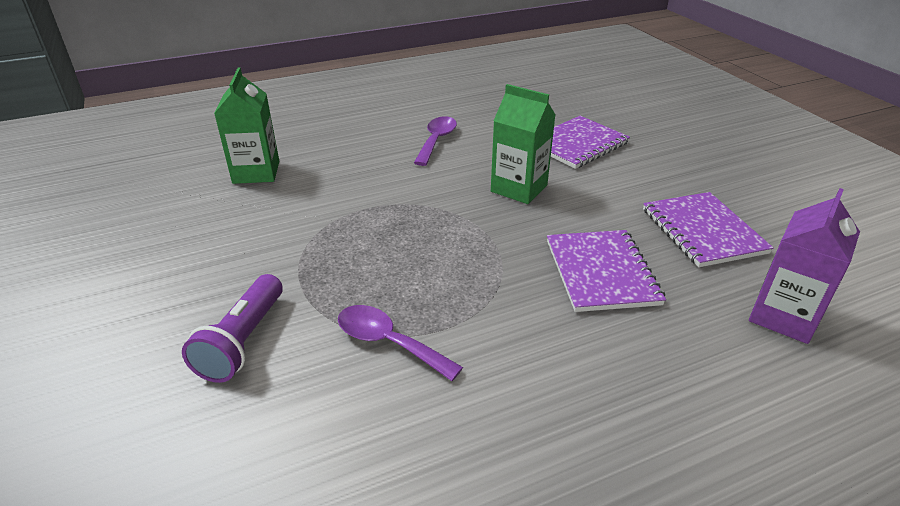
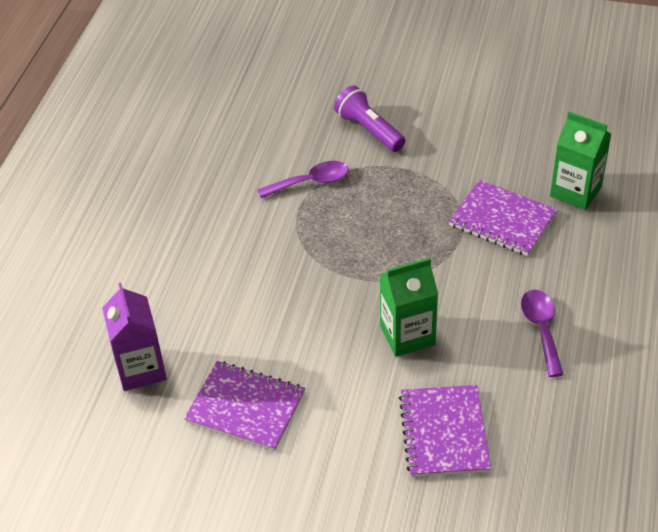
camera: 130 degrees right, 10 degrees up
(436, 140) = (541, 329): purple spoon -> purple spoon turned 150 degrees counterclockwise
(601, 272) = (268, 311): purple notebook -> purple notebook (502, 220)

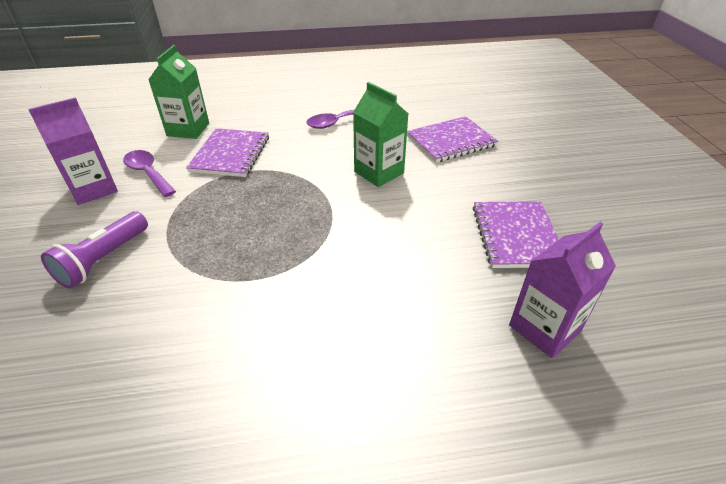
camera: 115 degrees left, 5 degrees down
(310, 182) = (203, 282): purple spoon -> purple spoon (148, 173)
(478, 122) = (93, 189): none -> purple carton

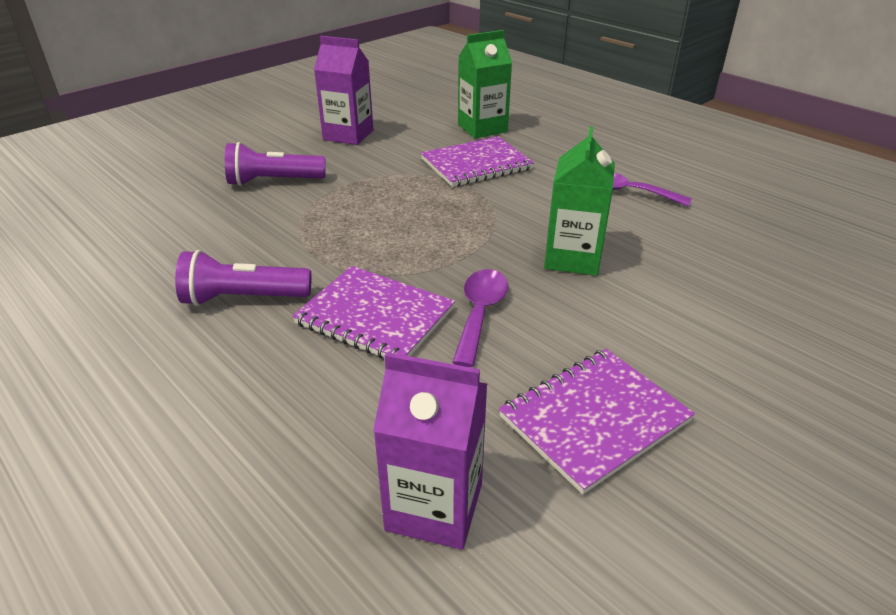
camera: 55 degrees right, 5 degrees down
(148, 173) = (396, 144): purple spoon -> purple spoon (480, 313)
(260, 343) = (243, 298): none -> purple flashlight
(451, 141) = (726, 285): purple notebook -> purple notebook (375, 316)

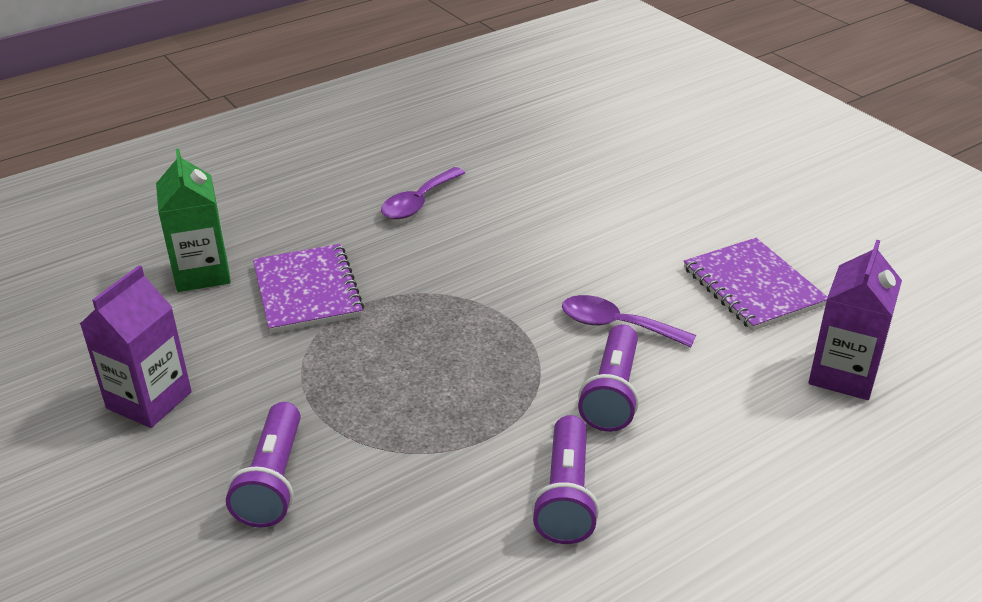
camera: 80 degrees left, 0 degrees up
(375, 316) = (612, 393): purple notebook -> purple flashlight
(572, 258) = (536, 257): green carton -> none

